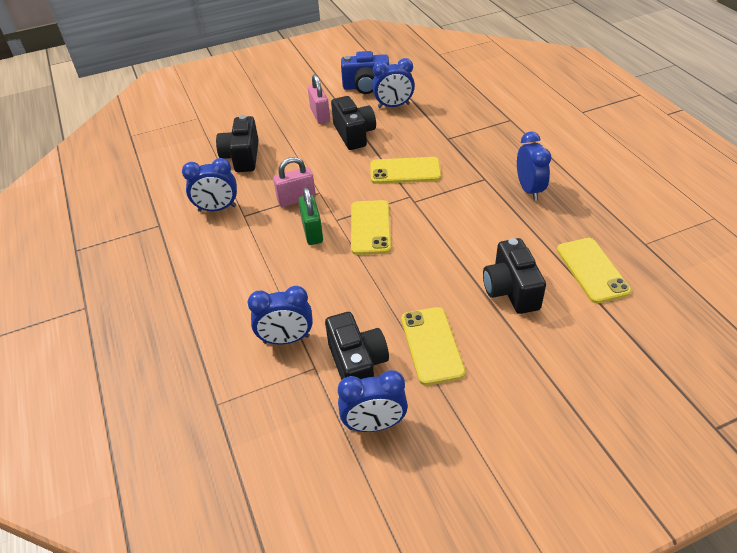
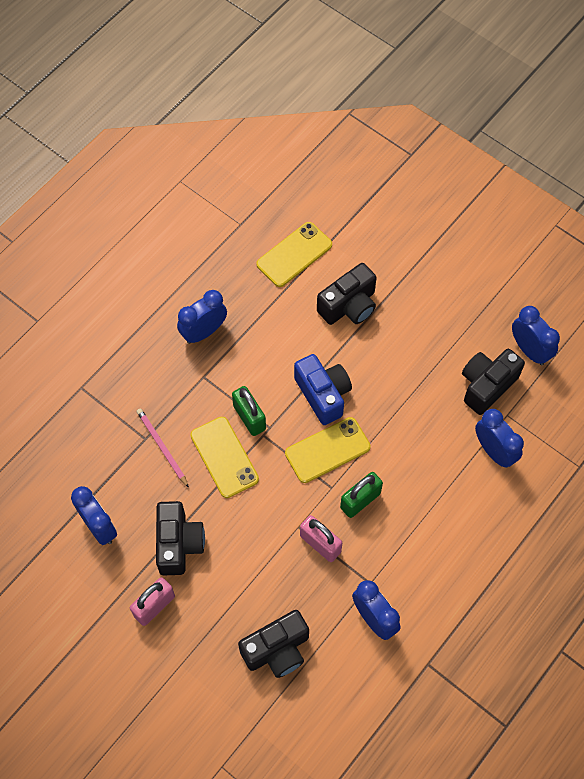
camera: 120 degrees left, 20 degrees up
(354, 134) = (178, 544): black camera -> black camera turned 135 degrees clockwise
(366, 87) = (66, 582): blue camera -> blue camera (323, 394)
(430, 193) = (249, 417): none -> green padlock
(431, 345) = (438, 341): yellow phone -> none
(435, 144) = (162, 447): none -> pink pencil

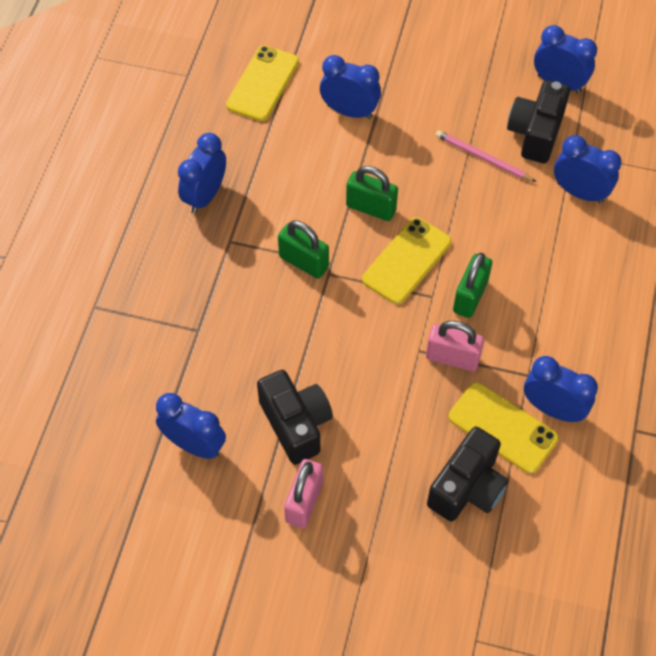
camera: 25 degrees left, 5 degrees down
(162, 447) = (222, 331): pink pencil -> pink pencil (483, 158)
(224, 457) = (298, 313): yellow phone -> yellow phone (502, 427)
(323, 394) = (371, 208): blue camera -> green padlock
(349, 306) = (349, 111): black camera -> blue clock

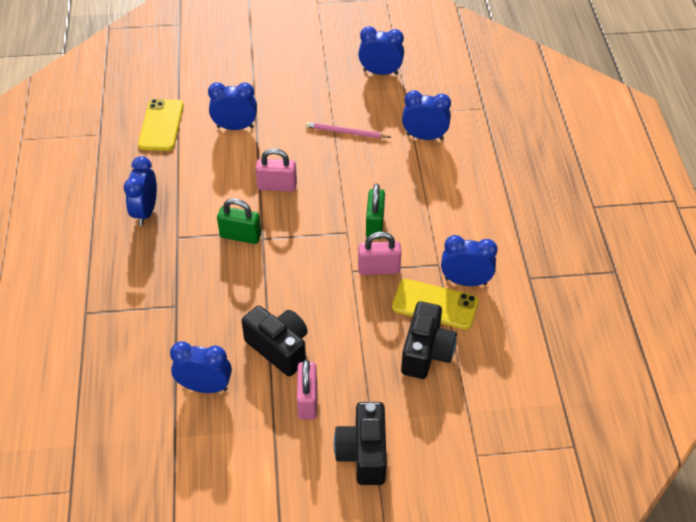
camera: 20 degrees left, 10 degrees down
(371, 208) = (277, 186): green padlock -> pink padlock
(406, 261) = (318, 214): yellow phone -> none
(535, 133) = (377, 107): black camera -> black camera (363, 453)

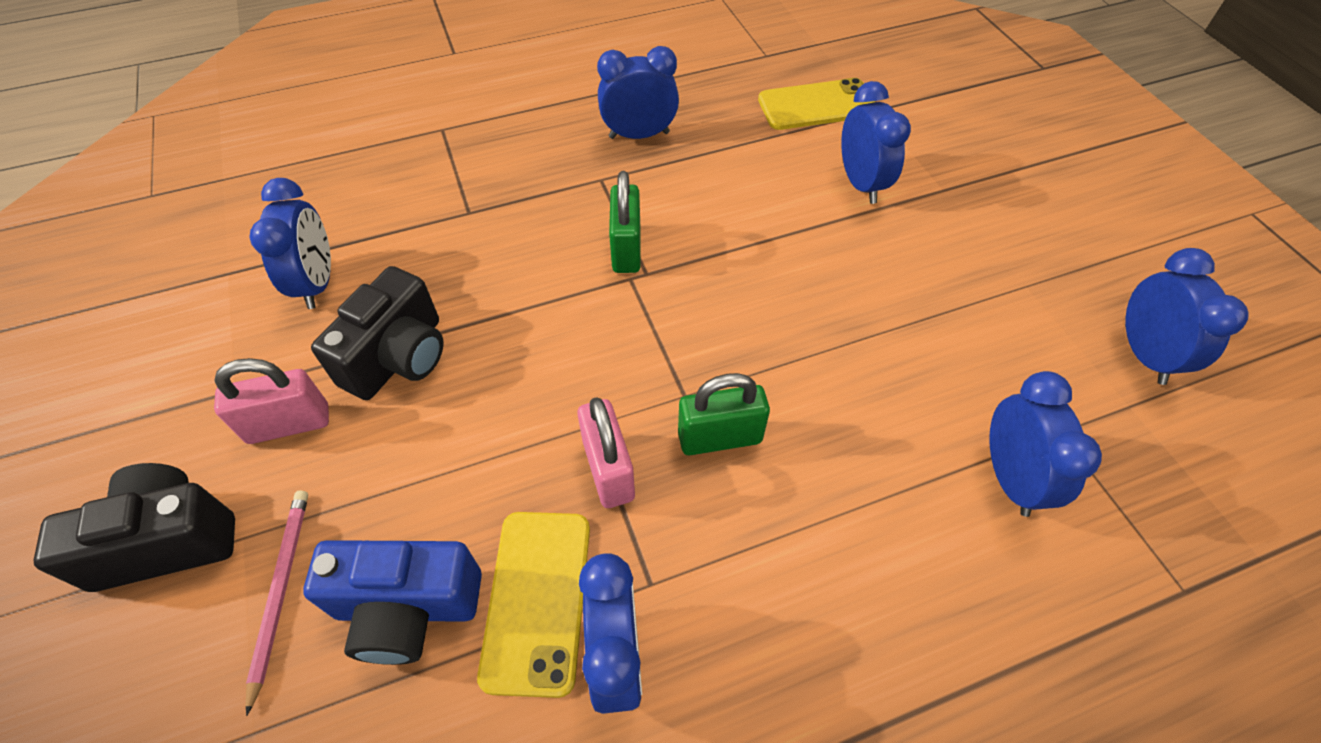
camera: 75 degrees right, 5 degrees up
(277, 186) = (754, 268): pink padlock -> none
(346, 132) = (938, 335): pink pencil -> pink pencil (281, 591)
(426, 352) = (407, 608): black camera -> blue camera

